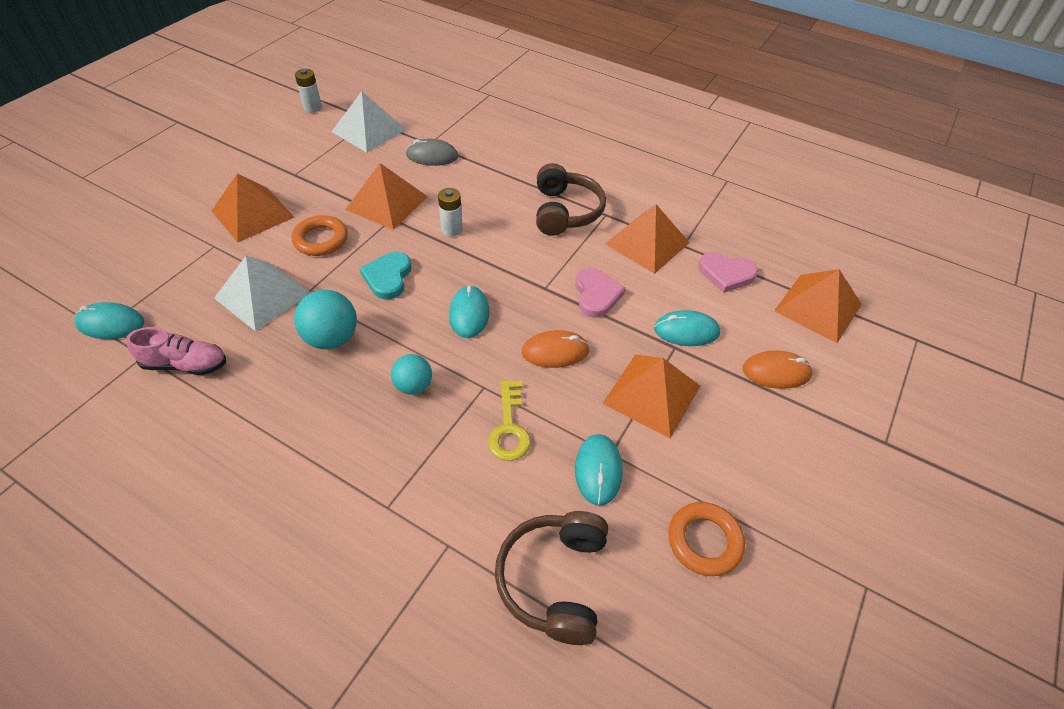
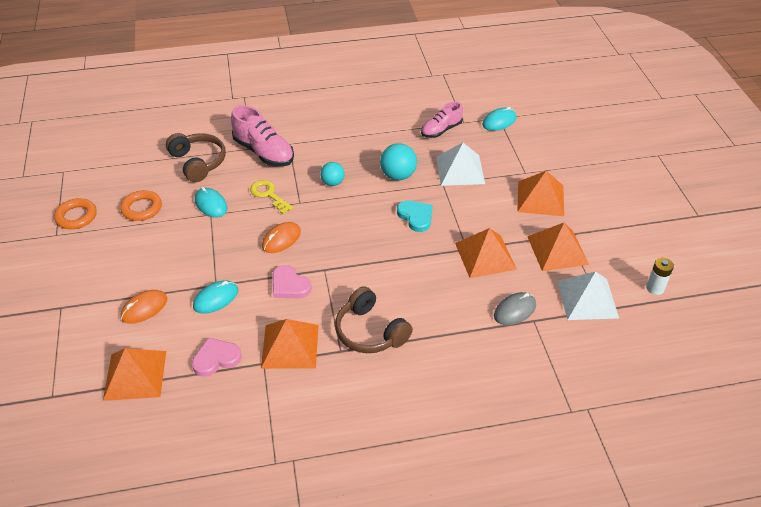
camera: 140 degrees right, 5 degrees down
(321, 239) = (482, 211): orange ring -> orange ring (76, 216)
(439, 518) = (264, 152): none -> pink shoe
(452, 229) = (423, 266): white battery -> none
(469, 314) = (348, 228): turquoise mouse -> none
(652, 394) = (210, 251): orange pyramid -> orange pyramid (557, 250)

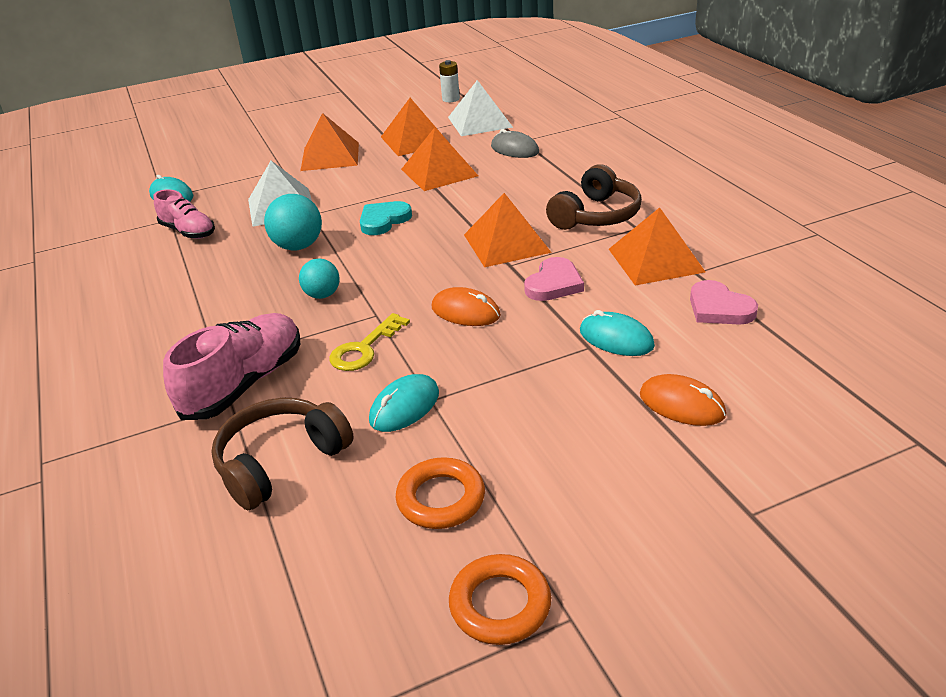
camera: 100 degrees left, 10 degrees down
(135, 375) = (805, 369): orange pyramid -> orange pyramid (506, 243)

